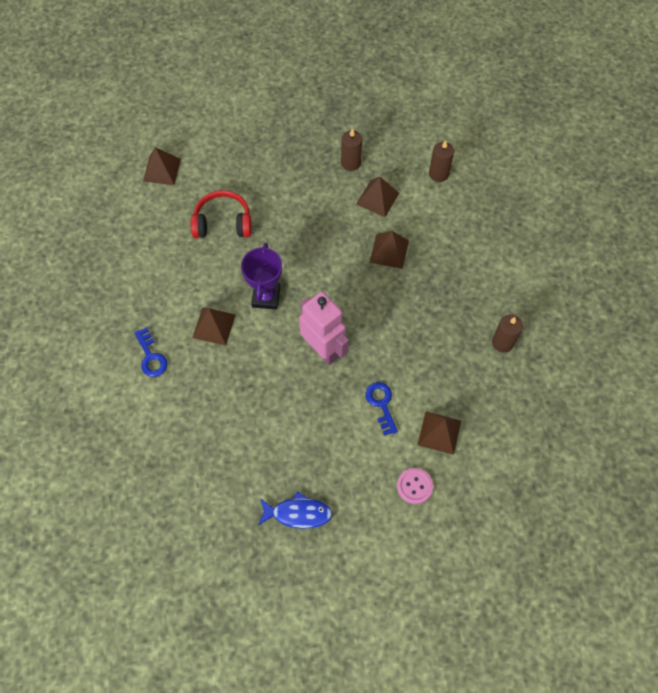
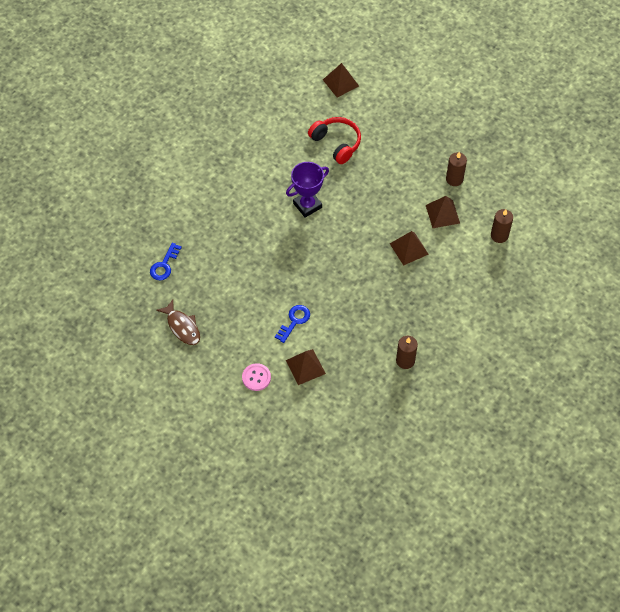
camera: 50 degrees right, 5 degrees down
(151, 356) = (210, 176): blue key -> blue key (164, 265)
(214, 326) = (261, 193): brown pyramid -> none
(298, 513) = (182, 327): blue fish -> brown fish
(323, 349) = (301, 262): pink robot -> none

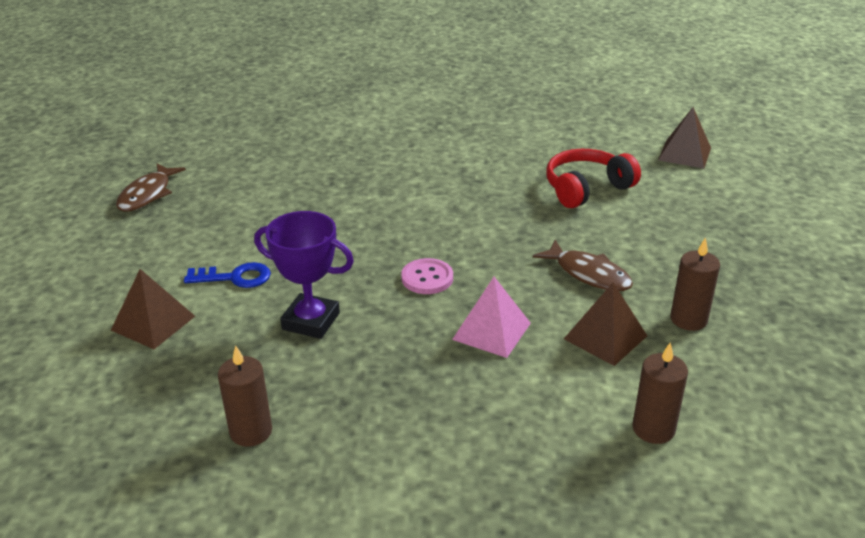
camera: 55 degrees right, 25 degrees down
(164, 265) = (237, 148): blue key -> none
(256, 377) = (99, 285): pink button -> pink button (427, 278)
(307, 205) = (453, 207): purple trophy -> purple trophy (311, 321)
(336, 143) = (586, 188): red headphones -> red headphones turned 135 degrees counterclockwise
(400, 190) = (588, 274): none -> brown fish
(409, 249) = (491, 331): brown pyramid -> pink pyramid

